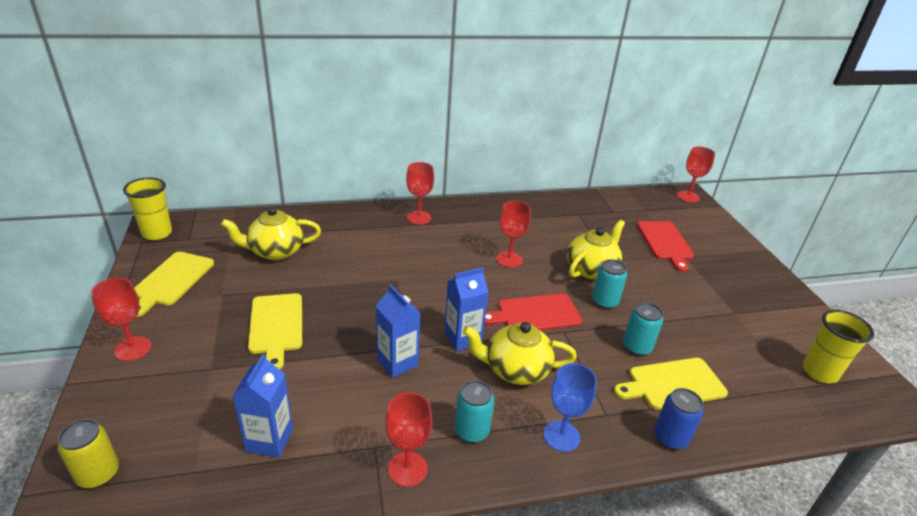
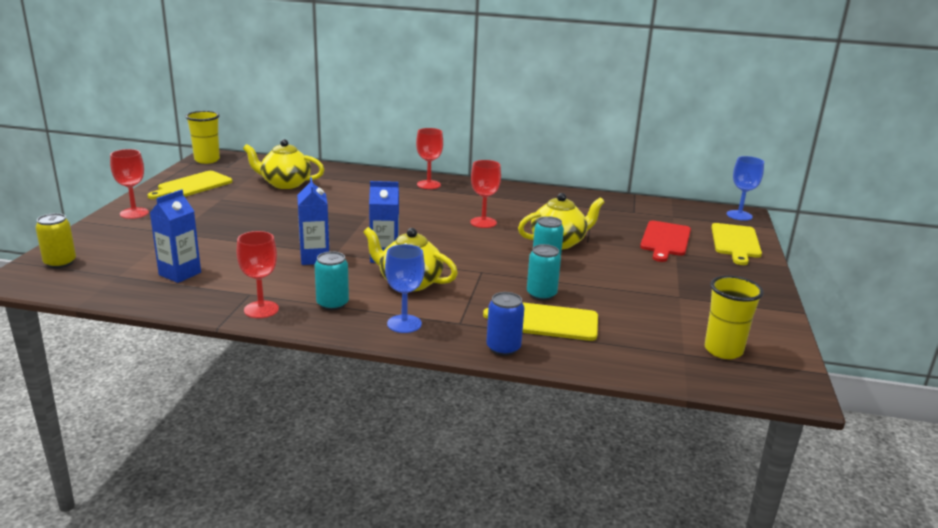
camera: 25 degrees right, 10 degrees down
(276, 326) = (243, 222): yellow cutting board -> yellow cutting board (735, 242)
(535, 314) = (467, 257): red cutting board -> none
(688, 197) = (739, 215): red goblet -> blue goblet

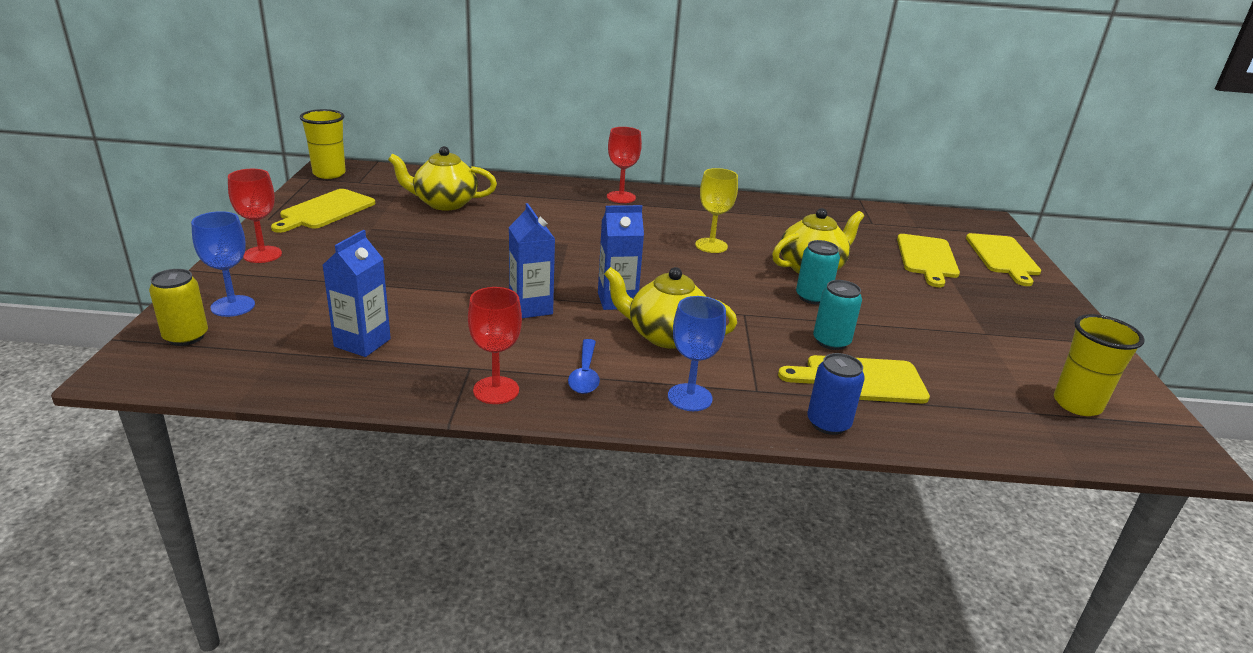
camera: 10 degrees left, 5 degrees up
(332, 304) = (585, 374): turquoise can -> blue spoon
(483, 222) = (711, 245): red goblet -> yellow goblet
(665, 240) = (927, 258): red cutting board -> yellow cutting board
(739, 215) = (986, 222): blue goblet -> blue goblet (233, 306)

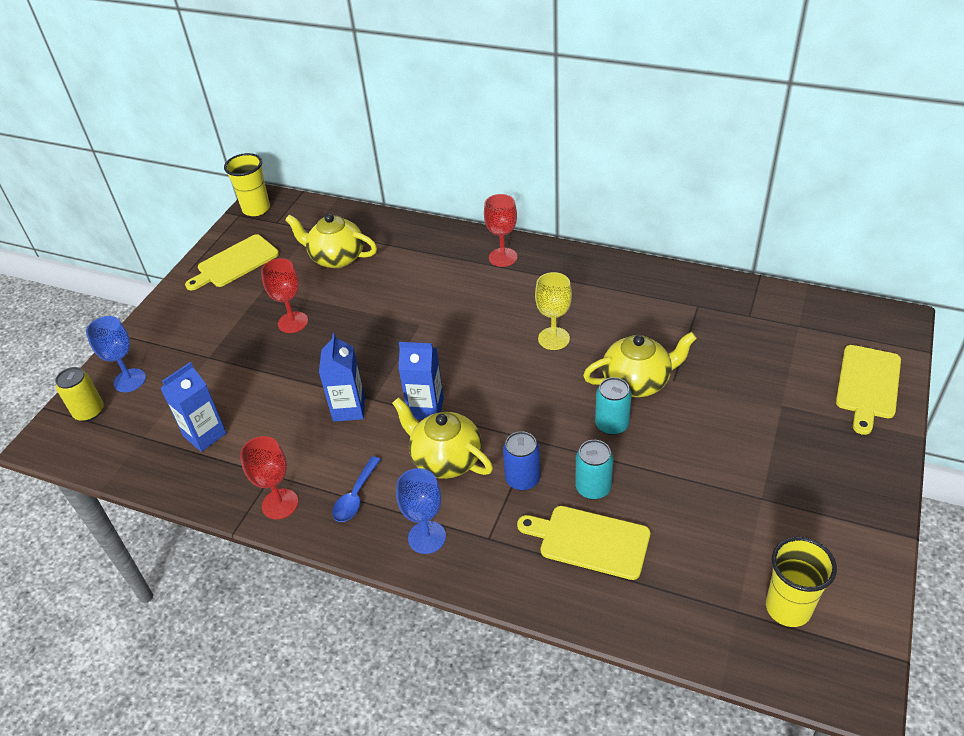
camera: 25 degrees right, 15 degrees up
(262, 254) = (169, 318): red goblet -> red goblet (293, 322)
(828, 423) = (528, 588): blue can -> blue can (522, 479)
(927, 258) = (775, 378): yellow cutting board -> none

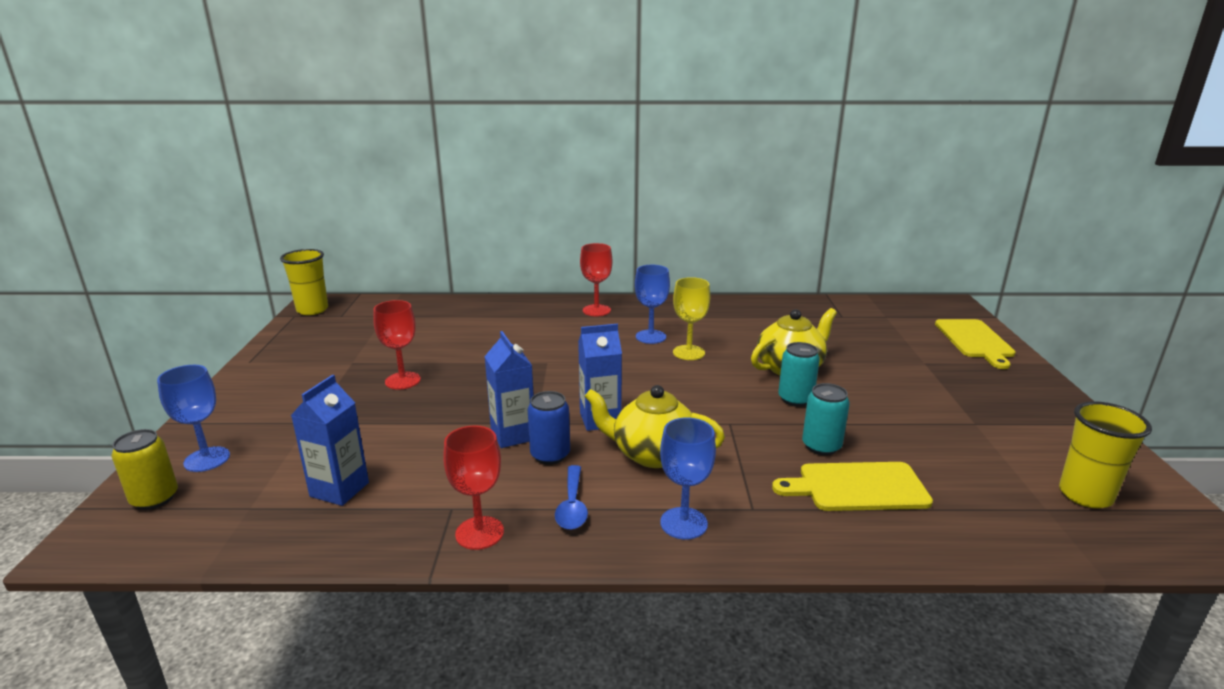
camera: 25 degrees left, 20 degrees down
(235, 263) = (307, 348): yellow cutting board -> none
(336, 257) = (424, 330): yellow teapot -> none
(522, 479) = (746, 454): blue can -> blue can (550, 455)
(532, 308) = (650, 337): none -> blue goblet

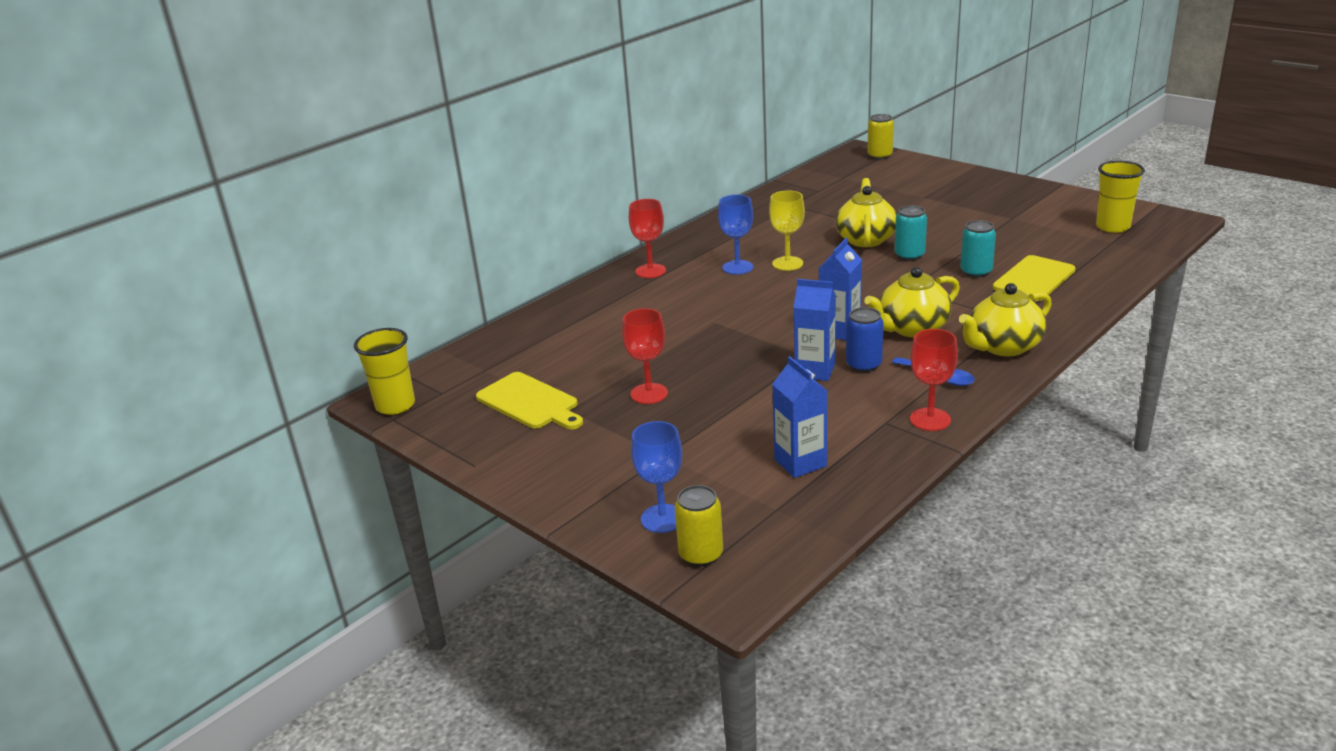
camera: 45 degrees left, 5 degrees up
(683, 523) = (1003, 347): blue goblet -> yellow teapot
(961, 315) = (880, 156): none -> yellow can
(975, 340) = (919, 169): yellow cutting board -> yellow cutting board (530, 402)

